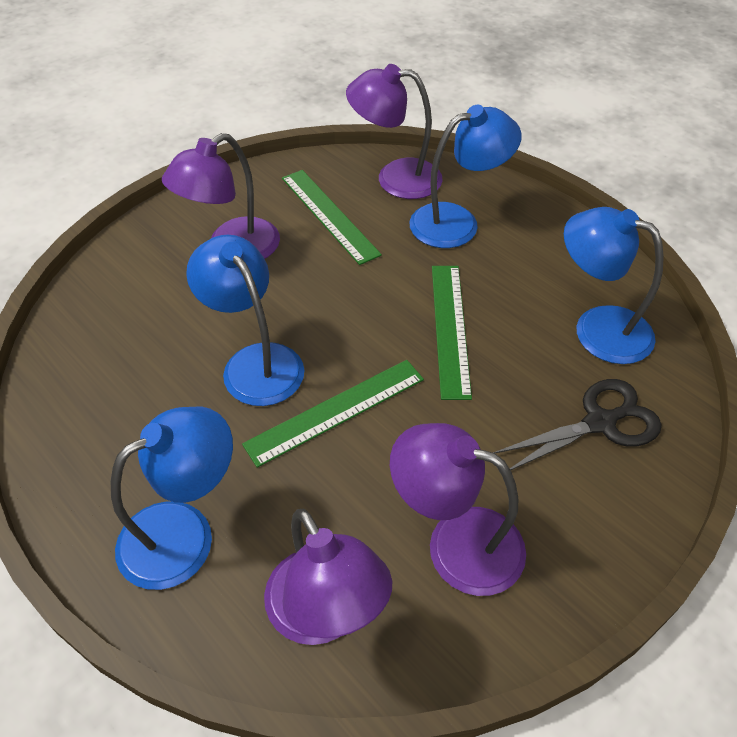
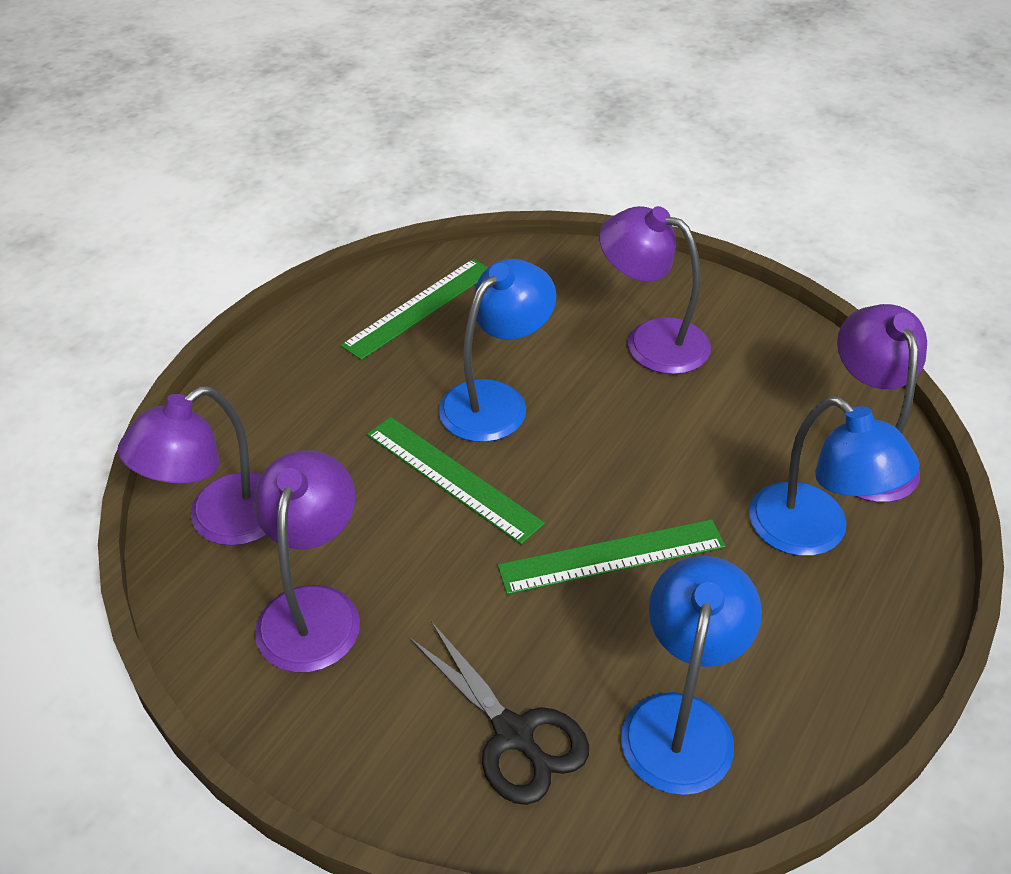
camera: 75 degrees right, 5 degrees down
(184, 533) = (287, 406): blue lamp -> none
(329, 215) = (753, 405): green ruler -> green ruler (420, 308)

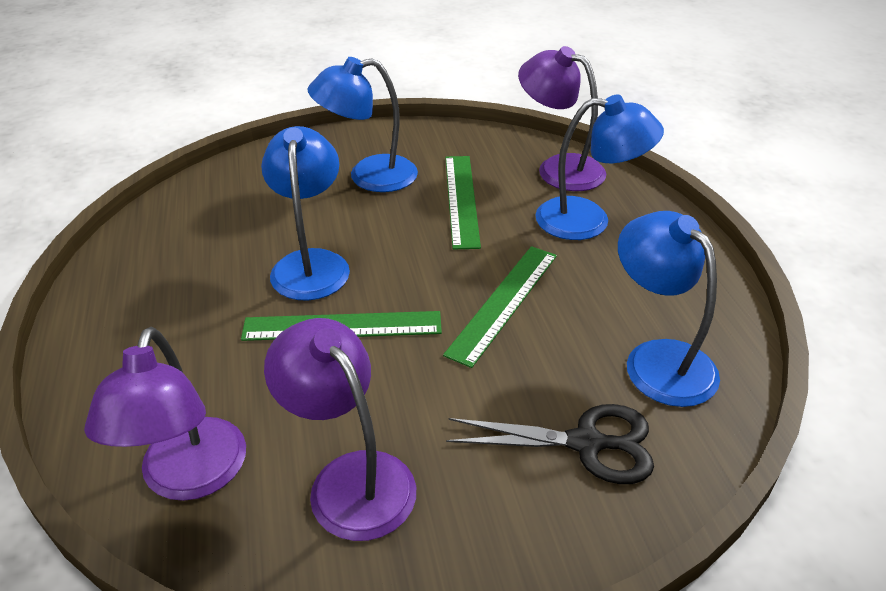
camera: 45 degrees left, 5 degrees down
(420, 308) = (178, 240): green ruler -> green ruler (462, 199)
(651, 340) = (369, 176): purple lamp -> blue lamp

